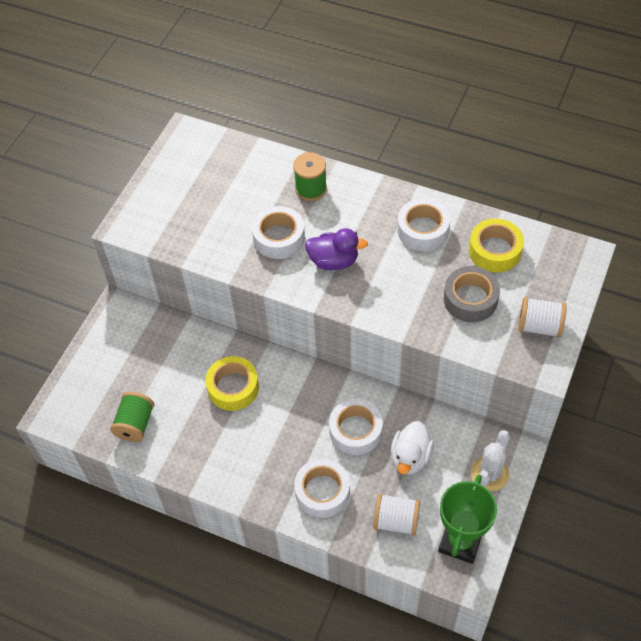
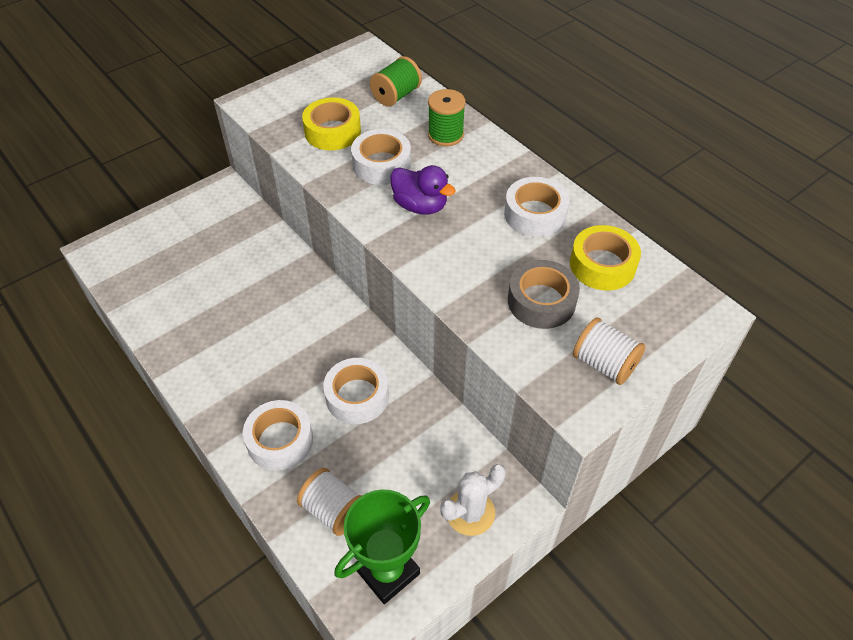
camera: 25 degrees right, 5 degrees down
(135, 424) = (158, 291): green spool -> green spool (396, 95)
(233, 387) = (269, 300): yellow tape -> yellow tape (332, 132)
(410, 457) = (395, 451): white duck -> none

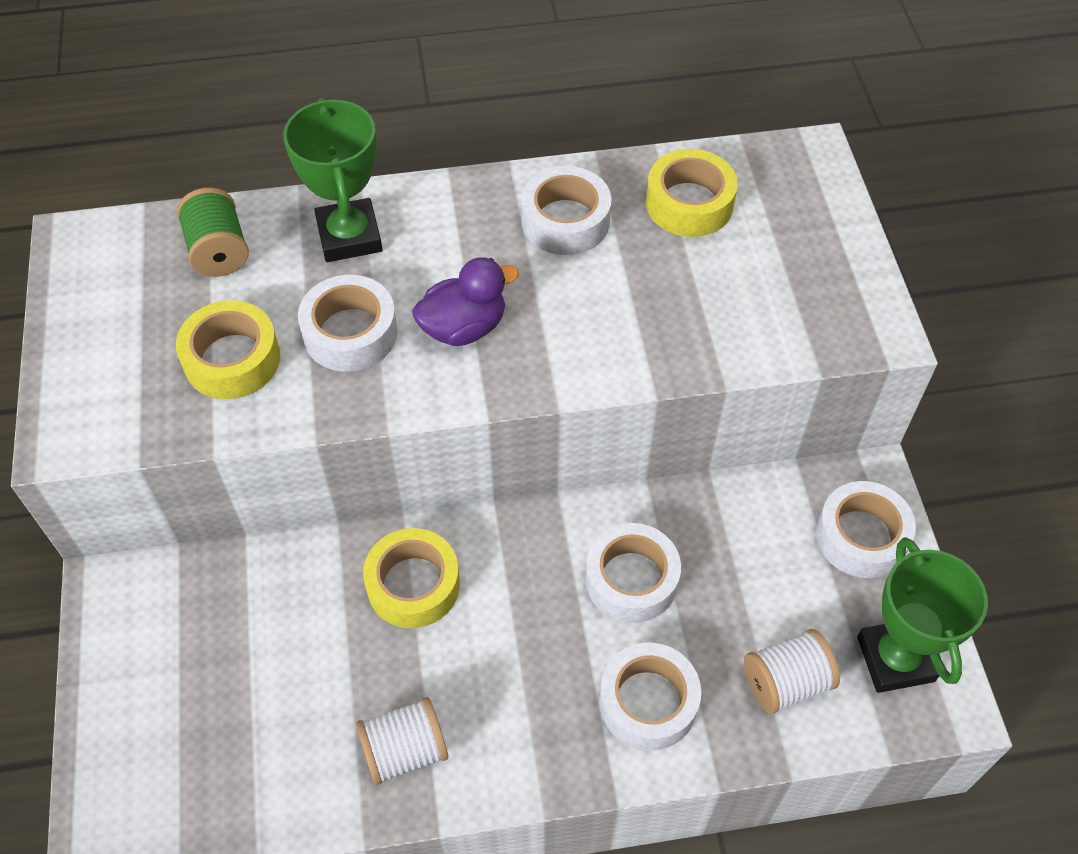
camera: 60 degrees left, 5 degrees up
(293, 298) = (413, 585): none -> yellow tape
(445, 135) = (349, 236): green spool -> green trophy
(470, 512) = (861, 536): white cactus -> white tape
(541, 301) = (707, 287): grey tape -> none
(604, 364) = (829, 279): white spool -> white spool (405, 750)

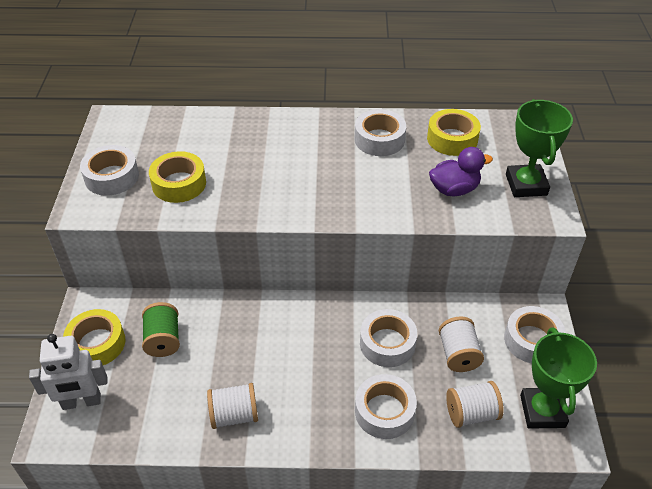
camera: 10 degrees right, 10 degrees down
(141, 771) = (81, 402): none -> white robot
(218, 251) = (185, 132): green spool -> green spool (163, 339)
(349, 236) = (257, 133): green trophy -> green trophy (526, 185)
(350, 333) = (246, 179): white tape -> white tape (112, 177)
(413, 585) = (259, 328): yellow tape -> yellow tape (97, 343)
(464, 327) = (310, 184): purple duck -> purple duck (454, 189)
(748, 581) = (458, 354): none -> white spool

